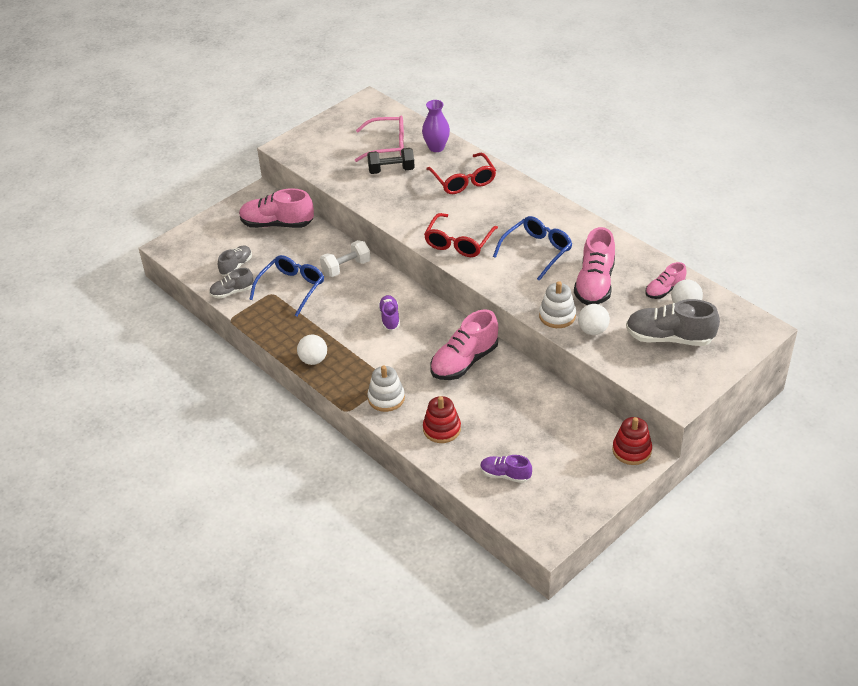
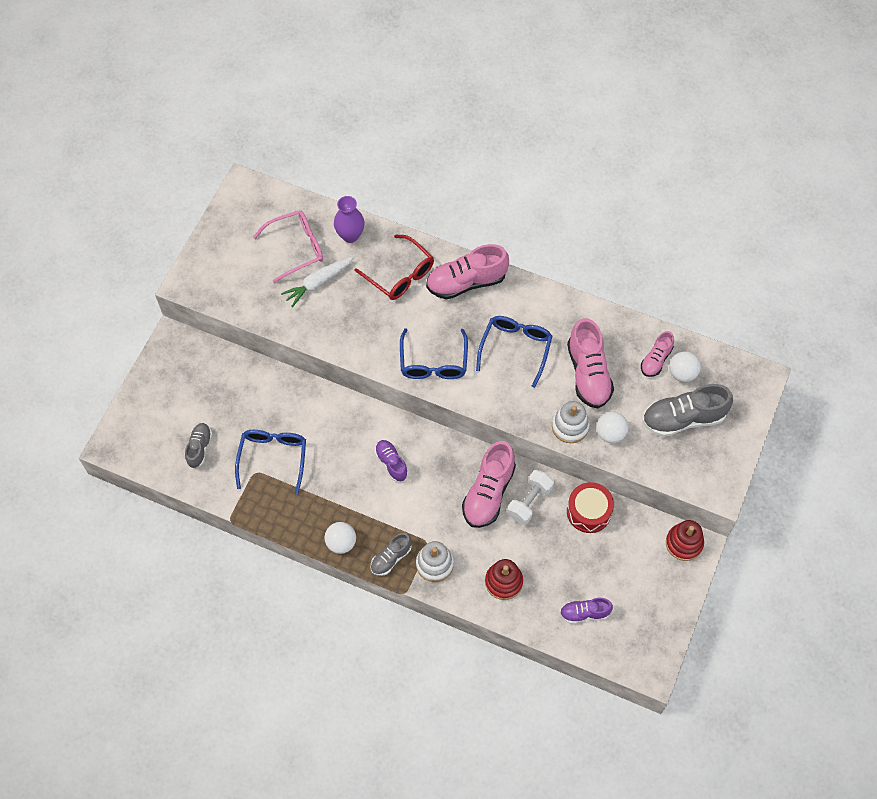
camera: 25 degrees left, 20 degrees up
(232, 292) = (213, 484): grey shoe -> grey shoe (391, 558)
(277, 224) = (213, 376): pink shoe -> pink shoe (466, 282)
(346, 267) = (316, 412): white dumbbell -> white dumbbell (529, 502)
(391, 170) = (318, 283): black dumbbell -> white carrot
(458, 243) = (433, 362): red glasses -> blue glasses
(550, 401) = (589, 512): none -> red drum

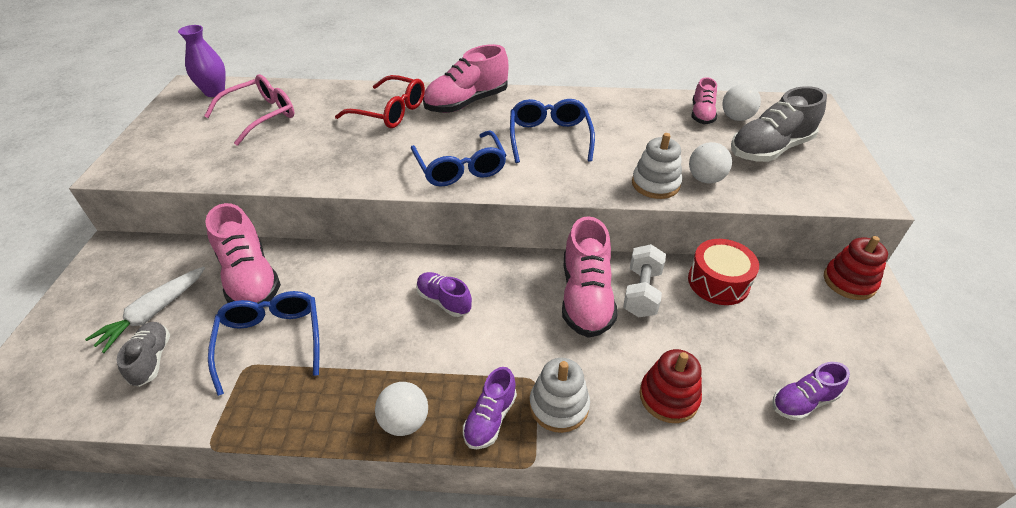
camera: 20 degrees left, 20 degrees down
(318, 283) = (293, 136): white carrot -> white carrot (153, 313)
(350, 235) = (322, 96): purple vase -> purple vase (214, 92)
(391, 558) = (490, 419): grey shoe -> purple shoe
(588, 373) = (642, 139): pink shoe -> pink shoe (250, 278)

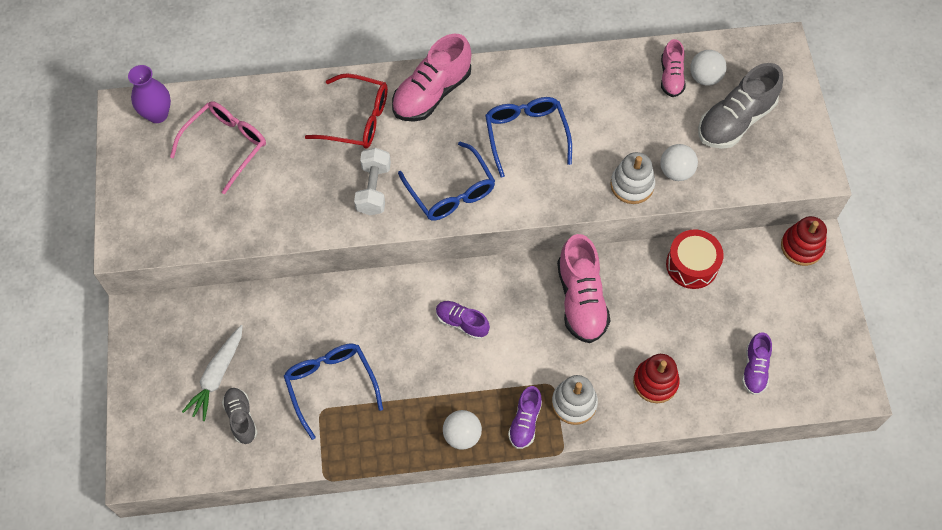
camera: 10 degrees left, 20 degrees up
(250, 278) = (283, 326): pink shoe -> none
(641, 292) = (627, 286): white dumbbell -> white dumbbell (373, 189)
(803, 401) = (754, 369): purple shoe -> purple shoe turned 45 degrees counterclockwise

